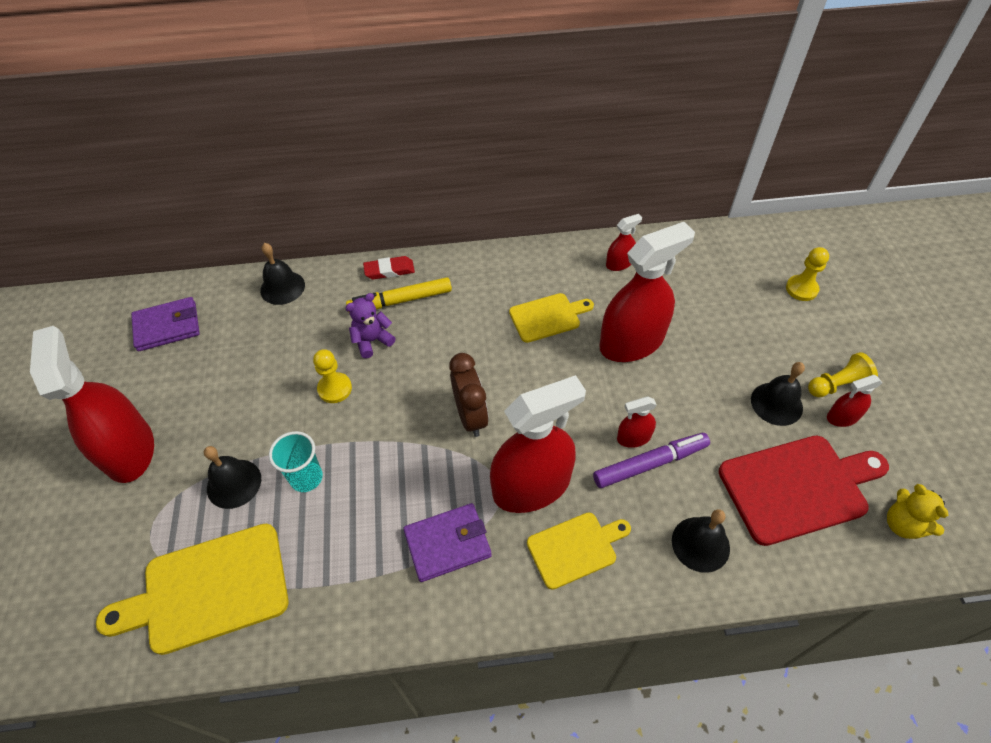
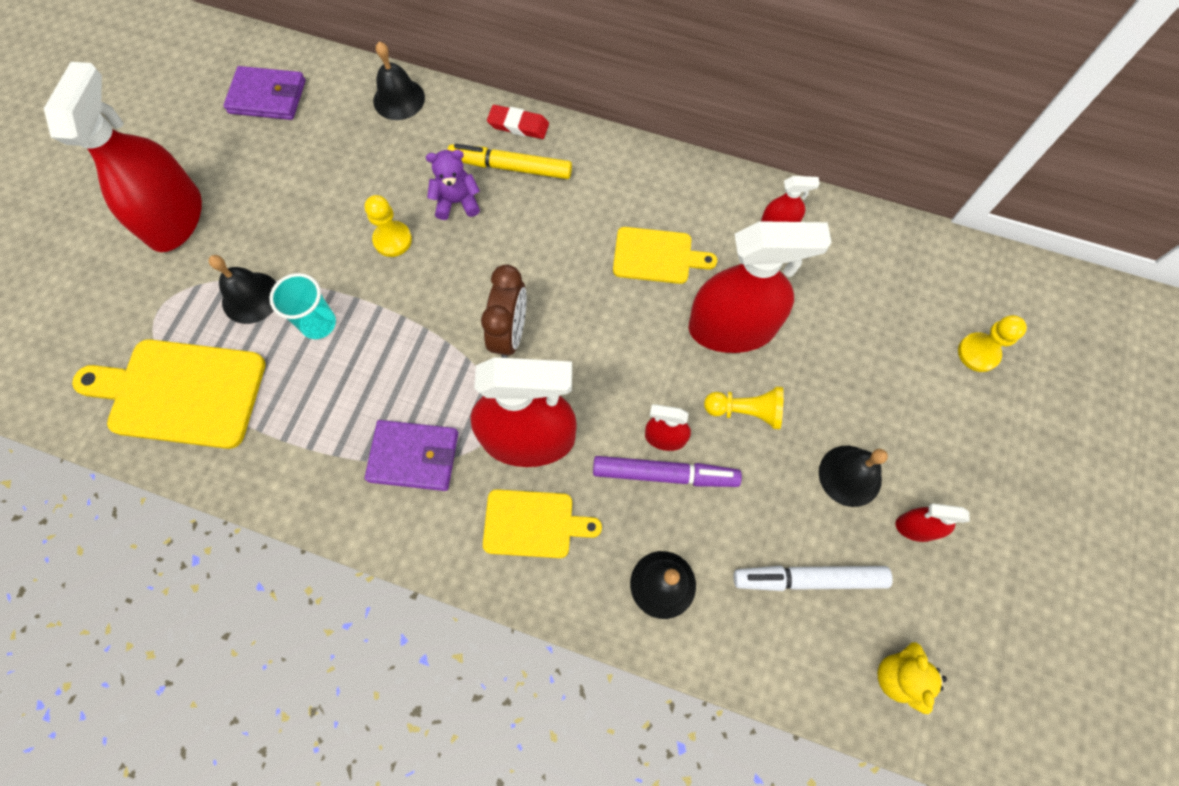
camera: 25 degrees right, 15 degrees up
(798, 487) = (809, 578): red cutting board -> white marker
(837, 385) = (937, 488): yellow pawn -> yellow pawn (745, 411)

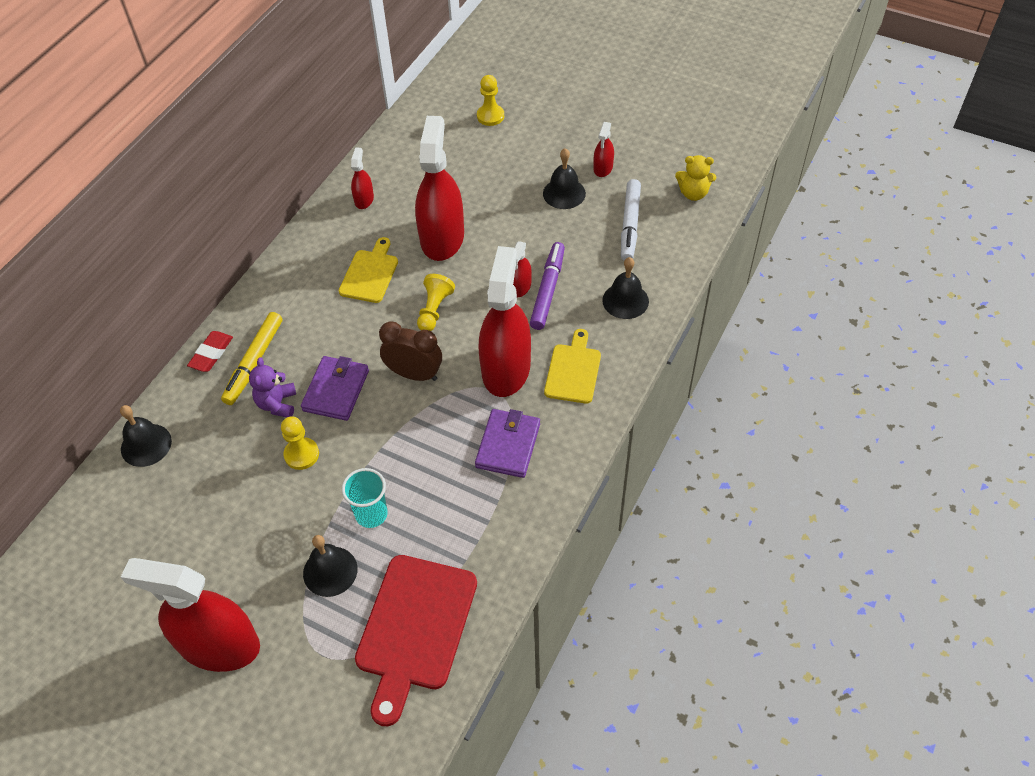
camera: 80 degrees left, 15 degrees down
(180, 392) = (415, 628): yellow cutting board -> red cutting board
(267, 97) = (97, 561): purple wallet -> purple wallet (336, 390)
(745, 411) = (508, 239): yellow pawn -> yellow pawn (434, 310)

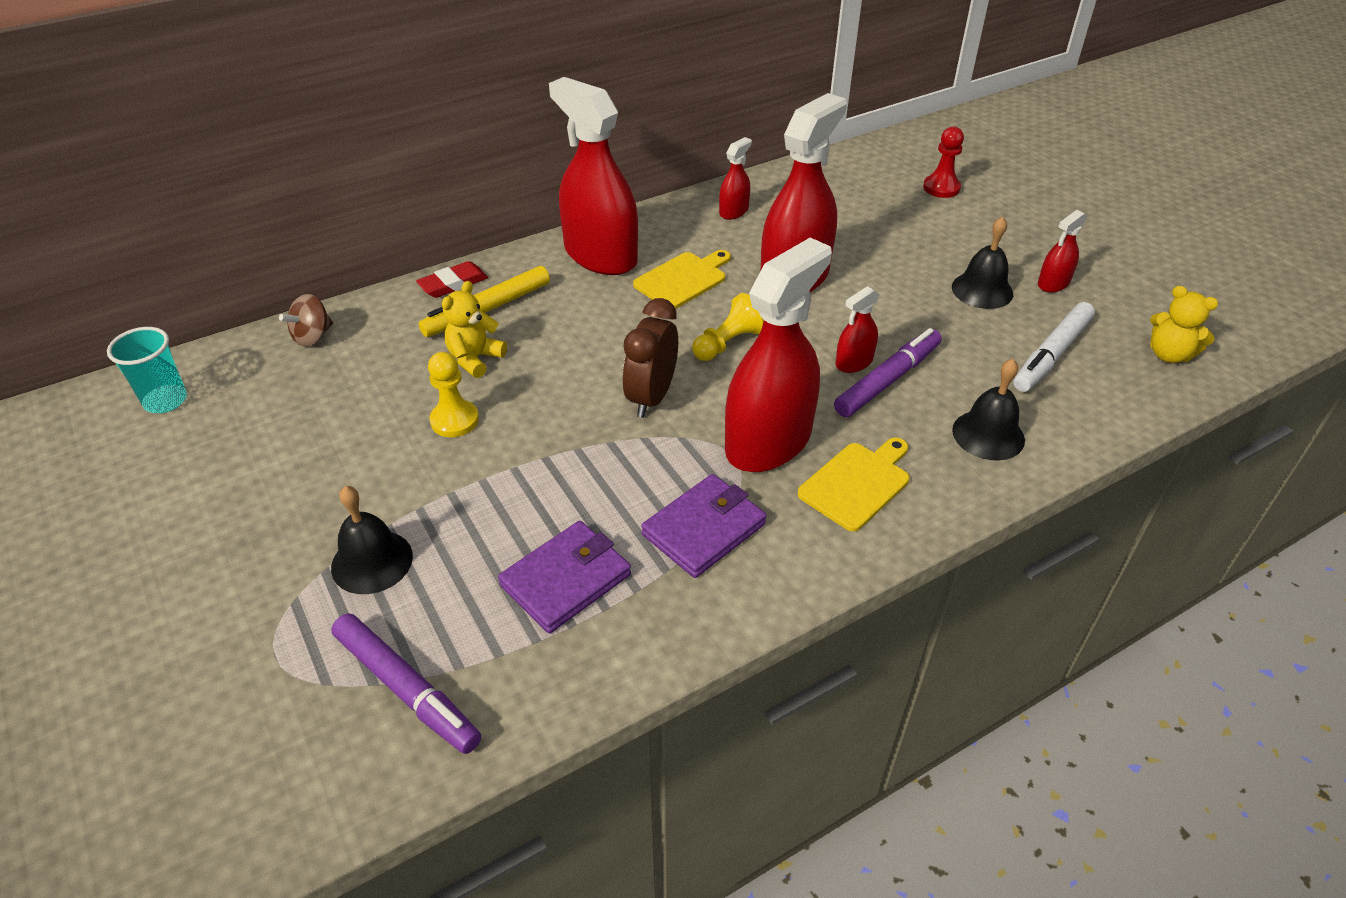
camera: 30 degrees right, 10 degrees down
(146, 445) = (313, 337): black bell -> brown spinning top
(219, 645) = (183, 575): red spray bottle -> red spray bottle (600, 255)
(277, 404) = (475, 359): purple teddy bear -> yellow teddy bear
(336, 390) = (548, 374): purple wallet -> purple wallet (566, 580)
(371, 514) = (473, 523): turquoise cup -> turquoise cup (165, 401)
(414, 374) = (651, 397): brown clock -> brown clock turned 120 degrees counterclockwise
(415, 628) = (406, 689): red cutting board -> purple marker
(490, 116) = (941, 188): yellow pawn -> red pawn

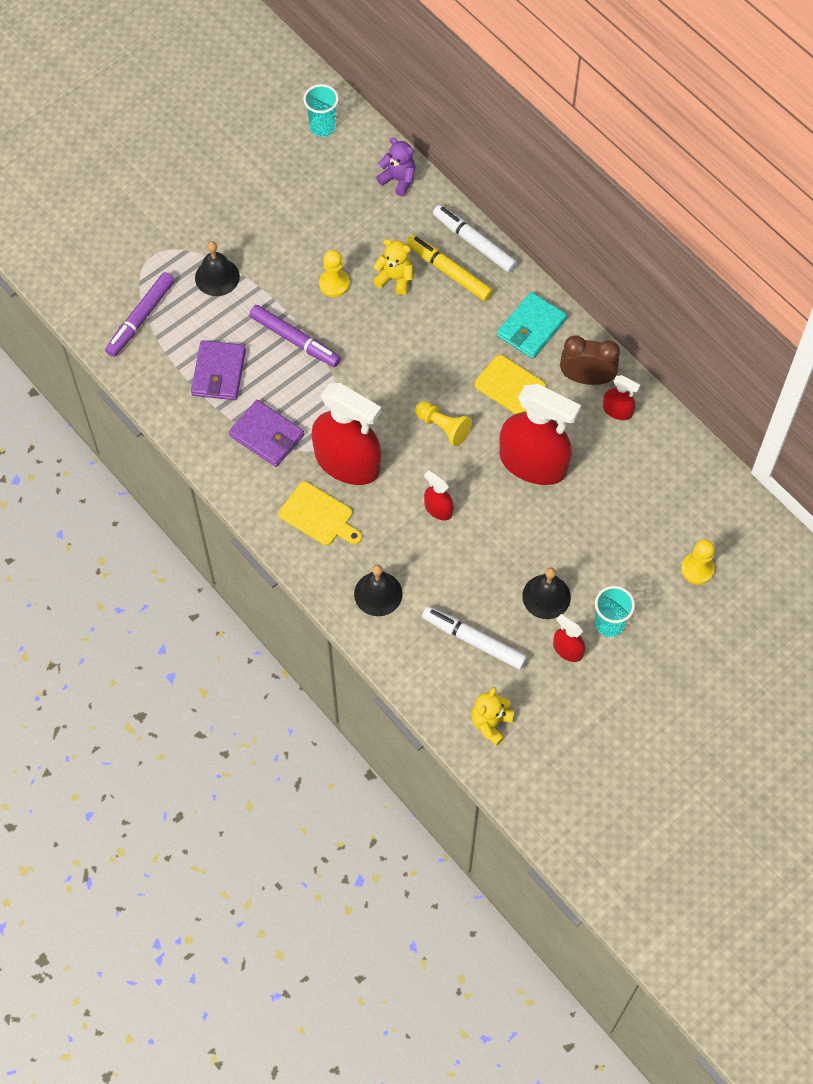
camera: 80 degrees right, 20 degrees up
(313, 337) = (398, 180): brown spinning top -> purple teddy bear
(453, 284) = (474, 242): red eraser -> white marker
(566, 580) = (219, 372): purple wallet -> purple wallet turned 60 degrees clockwise
(600, 255) = (531, 327): red spray bottle -> turquoise wallet
(651, 397) = (377, 389): brown clock -> brown clock (586, 378)
(888, 380) = (422, 531): purple marker -> purple marker (295, 340)
(941, 188) = (697, 569): red pawn -> yellow pawn
(1014, 250) = (609, 624): none -> turquoise cup

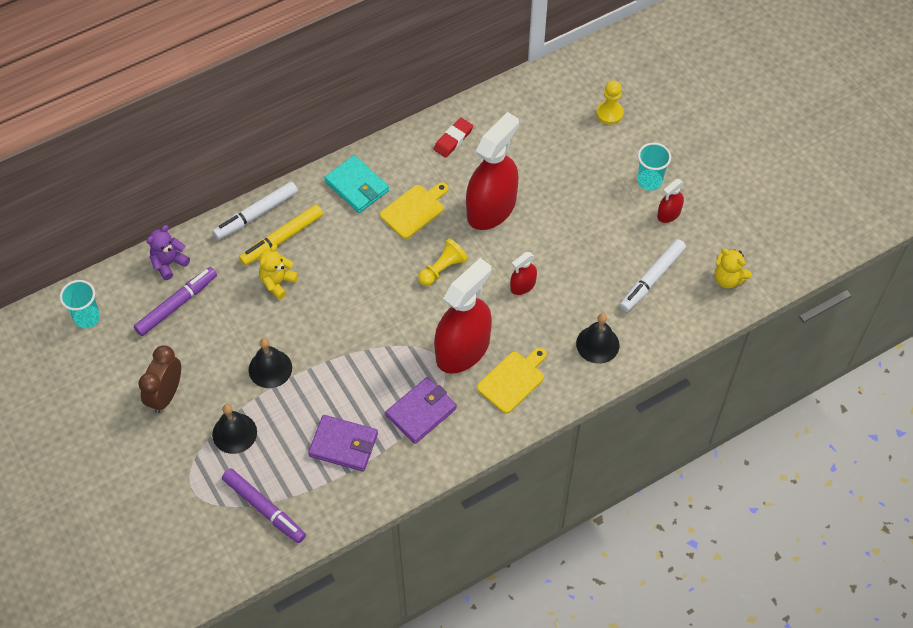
camera: 80 degrees left, 5 degrees down
(295, 340) = (323, 374): purple marker -> purple marker (177, 305)
(334, 284) = (270, 333): yellow pawn -> none
(546, 596) = (618, 220): black bell -> black bell (270, 368)
(586, 378) = (417, 155): brown clock -> brown clock (166, 395)
(617, 410) = (453, 139): red spray bottle -> red eraser

